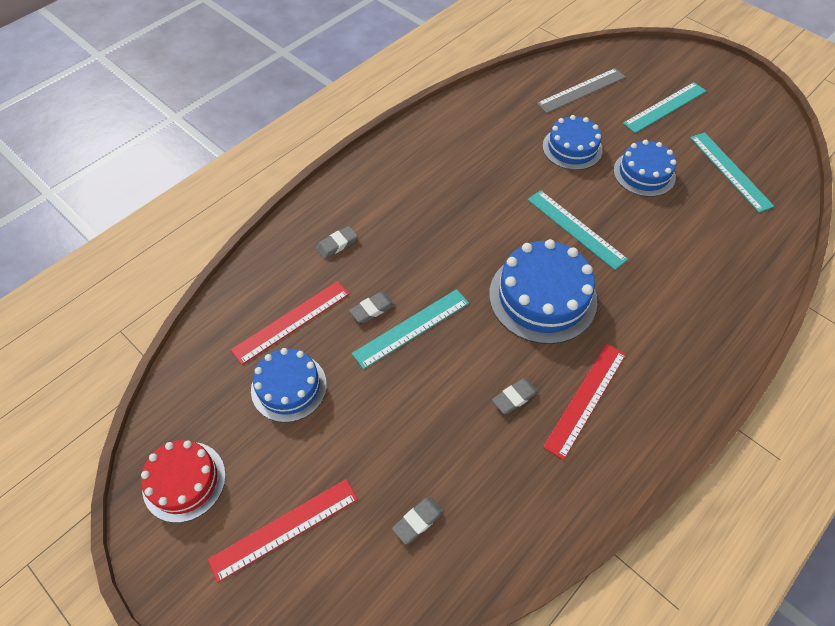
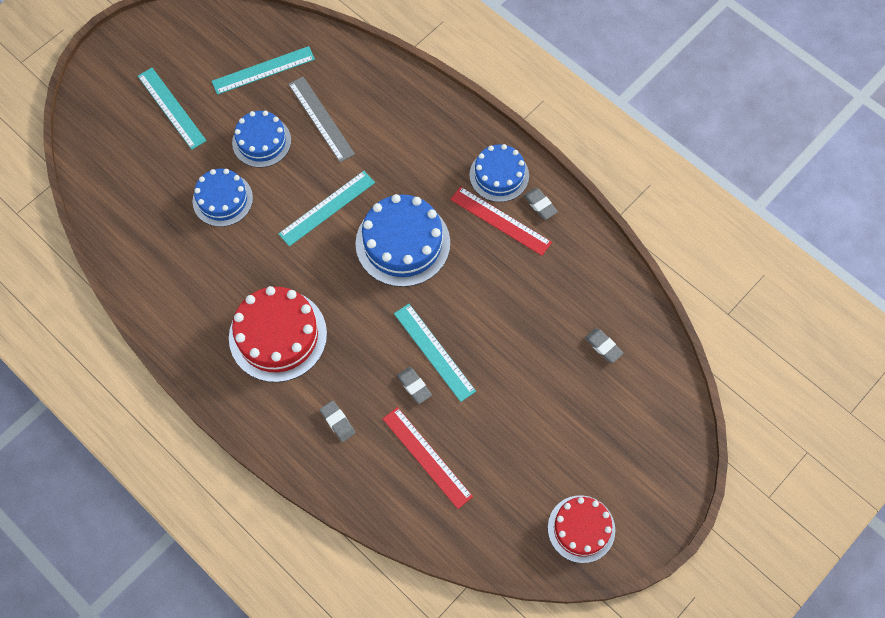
camera: 90 degrees left, 10 degrees up
(284, 529) = (615, 444): red ruler -> none
(289, 387) = (494, 453): blue cake -> blue cake (499, 175)
(429, 195) = (278, 335): none -> red cake
(515, 397) = (500, 272): grey eraser -> grey eraser (540, 205)
(581, 90) = (137, 181): grey ruler -> grey ruler (321, 119)

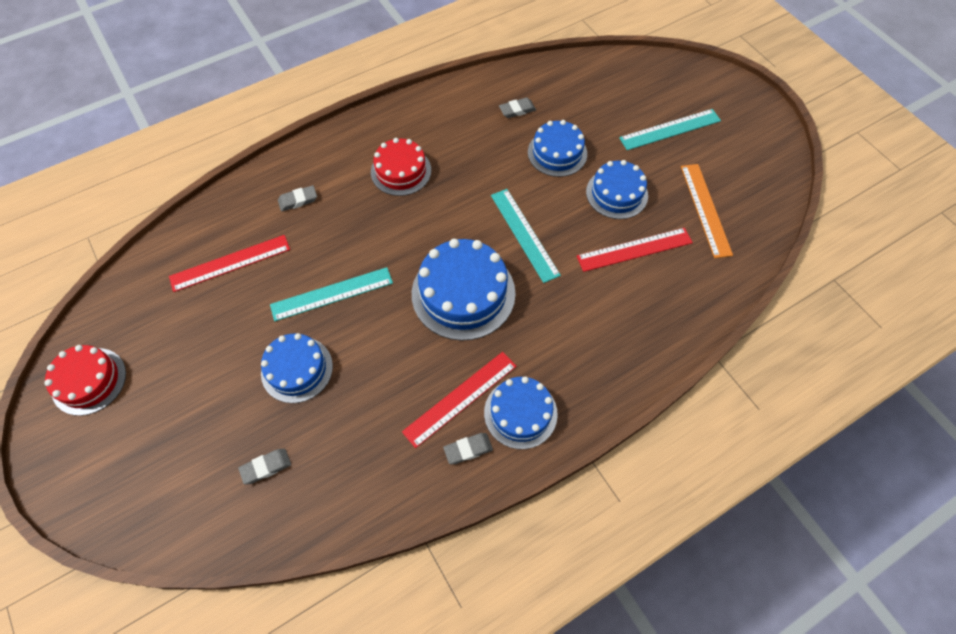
camera: 105 degrees right, 5 degrees down
(263, 70) = (705, 209): turquoise ruler -> orange ruler
(278, 335) = (401, 171): red cake -> red cake, size x0.65
(321, 119) = (634, 249): grey ruler -> red ruler
(414, 386) = (304, 268): grey eraser -> grey eraser (517, 110)
(515, 354) = (297, 369): none -> blue cake

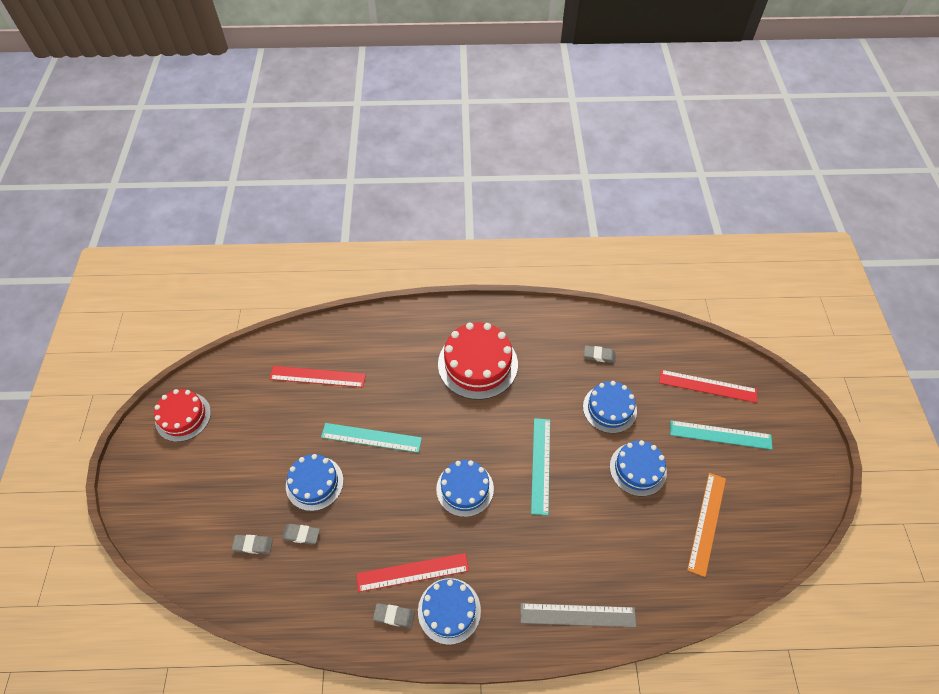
camera: 30 degrees right, 5 degrees down
(298, 200) = (390, 351): grey eraser -> grey eraser (301, 535)
(401, 171) = (477, 364): red cake -> red cake, size x1.55
(463, 293) = (465, 489): blue cake -> blue cake, size x0.65
(634, 249) = (622, 525): red ruler -> red ruler (707, 386)
(644, 349) = (577, 615): none -> grey ruler

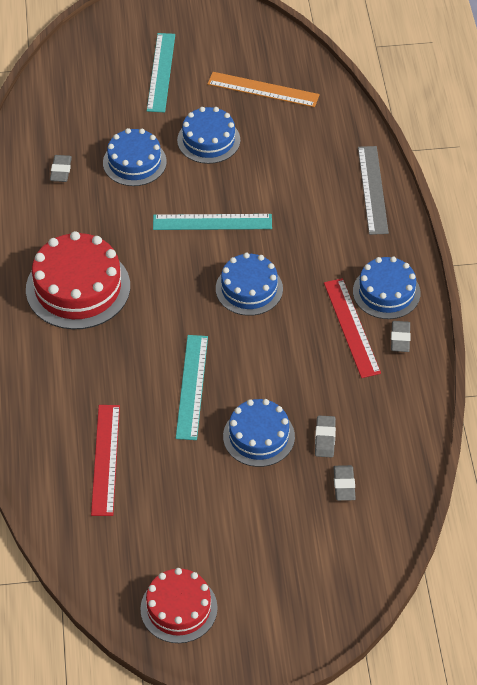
camera: 95 degrees left, 5 degrees down
(707, 386) = (99, 78): red ruler -> none

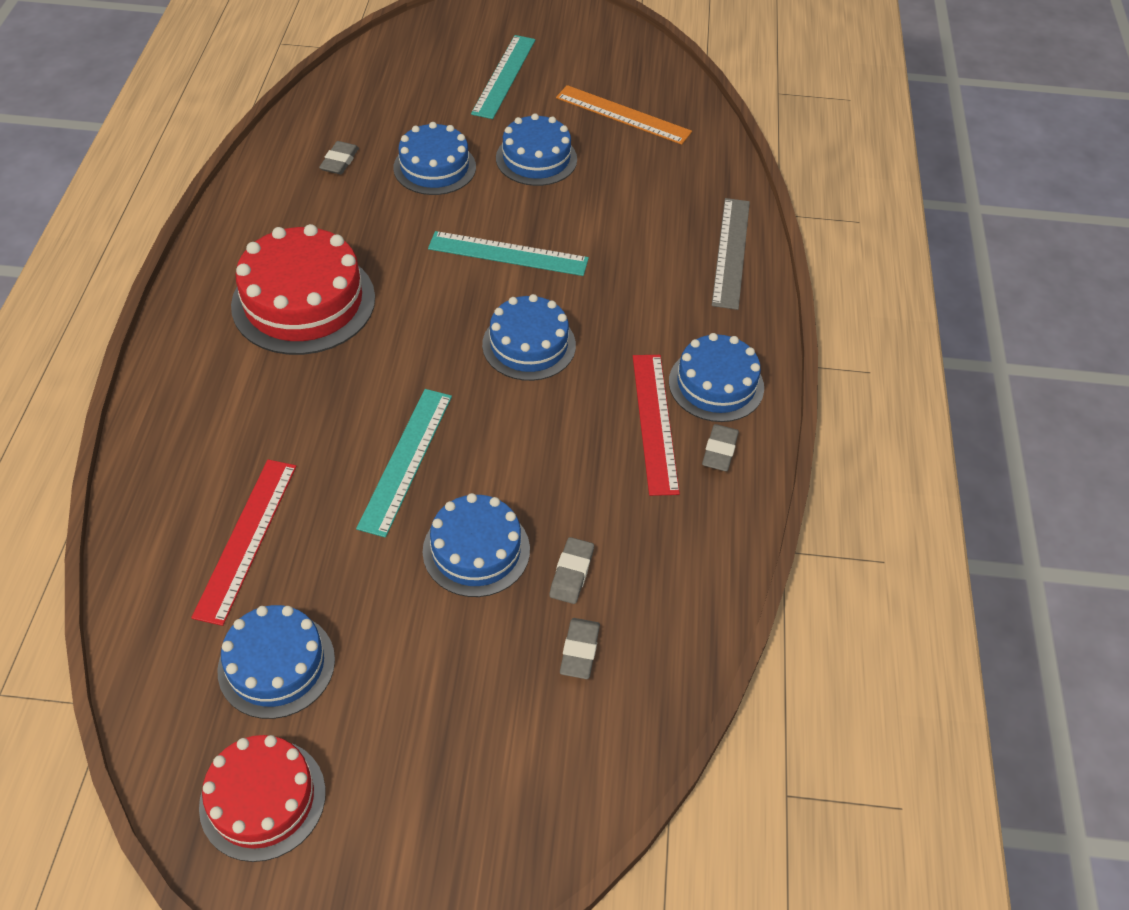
camera: 10 degrees right, 0 degrees up
(156, 532) = (276, 665): none -> blue cake

